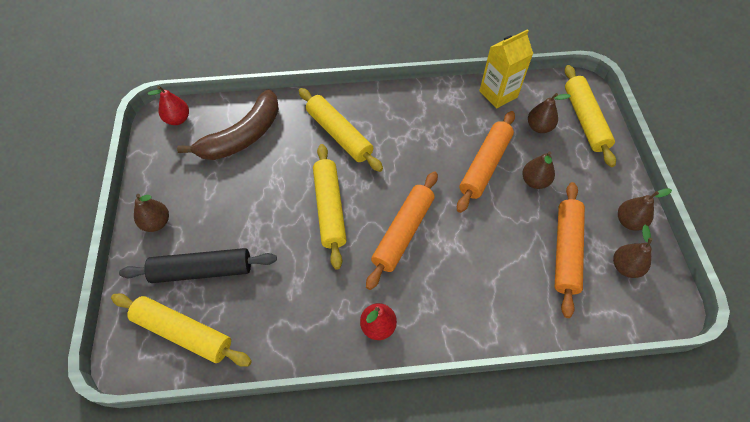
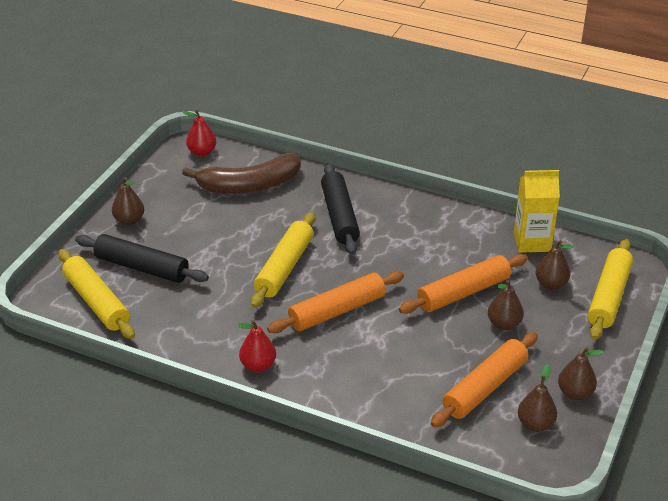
camera: 30 degrees right, 20 degrees down
(339, 134) = (339, 216): yellow rolling pin -> black rolling pin

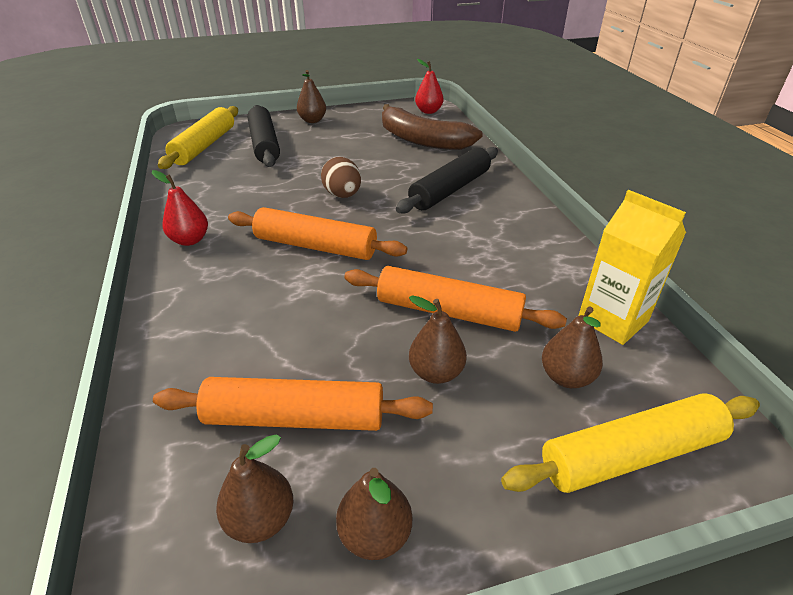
camera: 50 degrees right, 0 degrees up
(284, 267) = (342, 195): yellow rolling pin -> brown egg

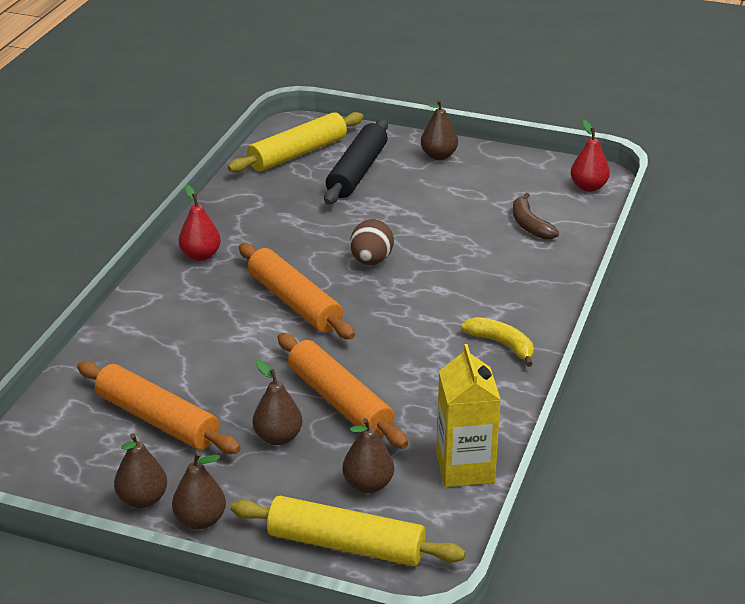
camera: 35 degrees right, 5 degrees down
(260, 519) = (89, 461): brown pear -> brown pear (200, 520)
(422, 140) = (529, 225): brown banana -> brown banana, size x0.52
(450, 189) = (483, 295): black rolling pin -> none
(506, 216) = (502, 345): none -> yellow banana

